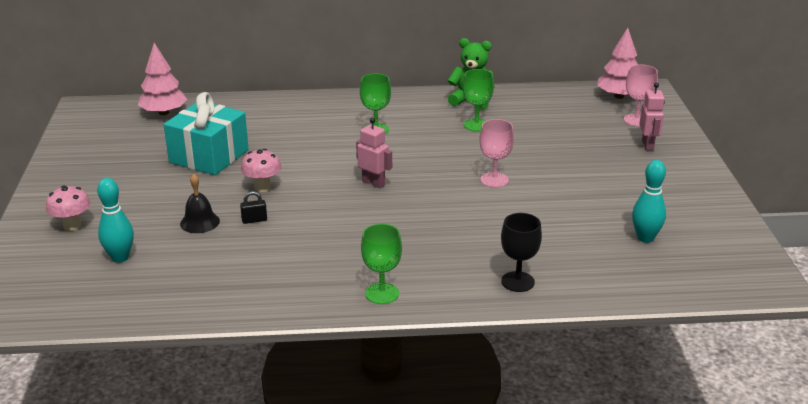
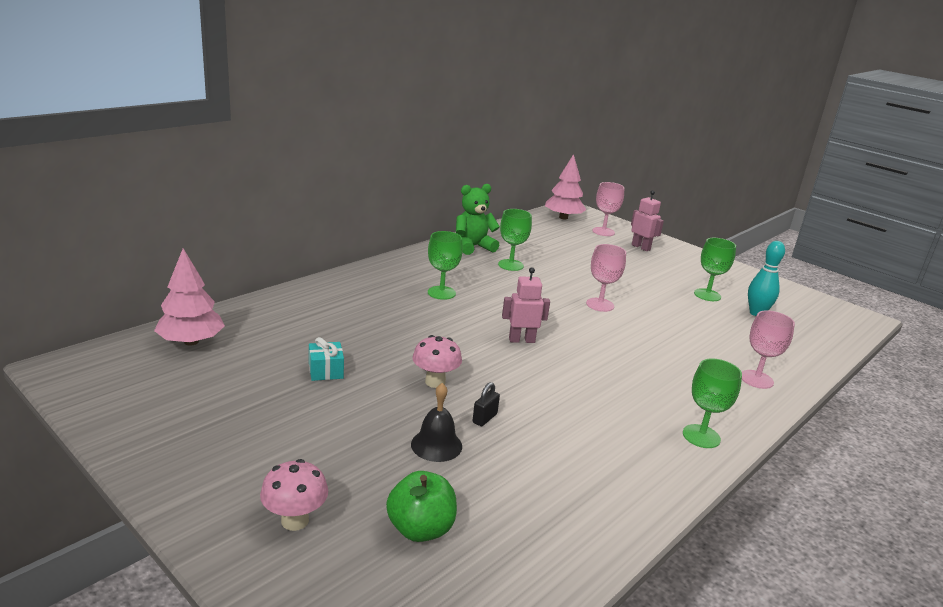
camera: 45 degrees left, 5 degrees down
(120, 257) = (420, 529): turquoise bowling pin -> green apple
(209, 156) = (326, 371): turquoise gift -> turquoise gift, size x0.43
(517, 282) = (756, 379): black goblet -> pink goblet
(625, 206) = (707, 295): none -> green goblet

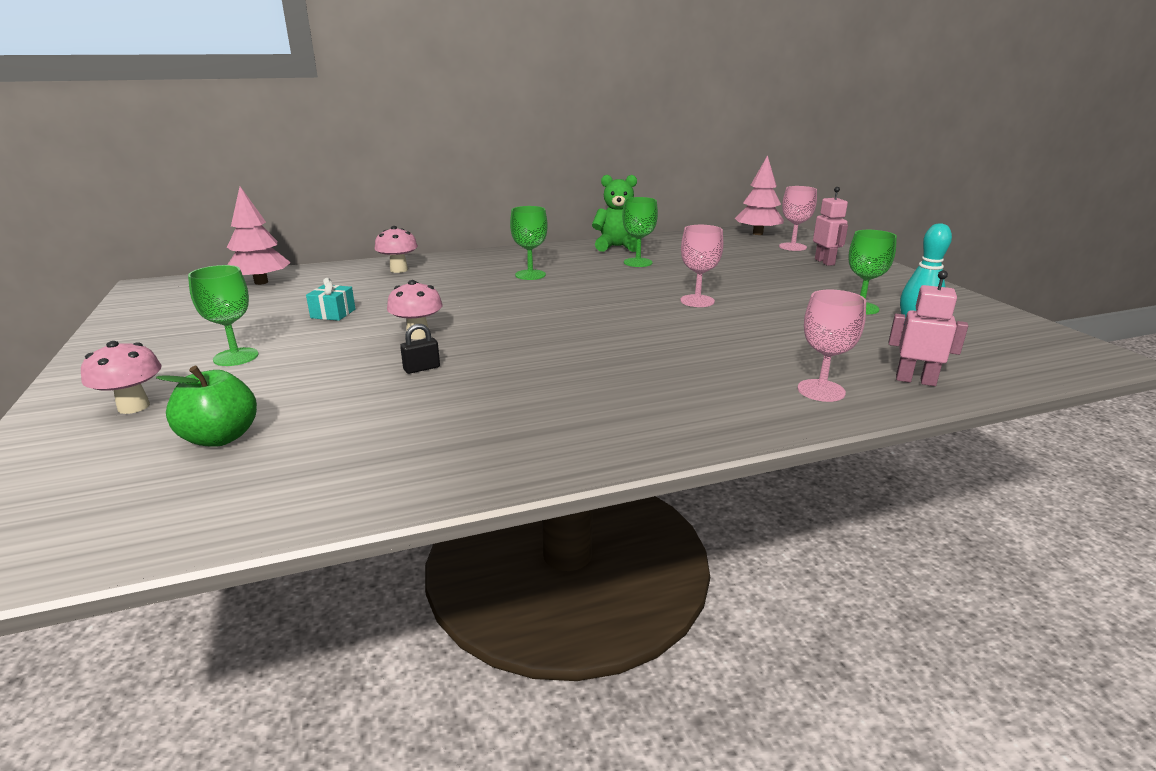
camera: 30 degrees right, 0 degrees up
(313, 303) = (399, 270): none -> pink mushroom
(436, 445) = (341, 379): black bell -> none
(521, 340) = (559, 317): pink robot -> pink robot (915, 380)
(701, 436) = (655, 428): green goblet -> green goblet (236, 357)

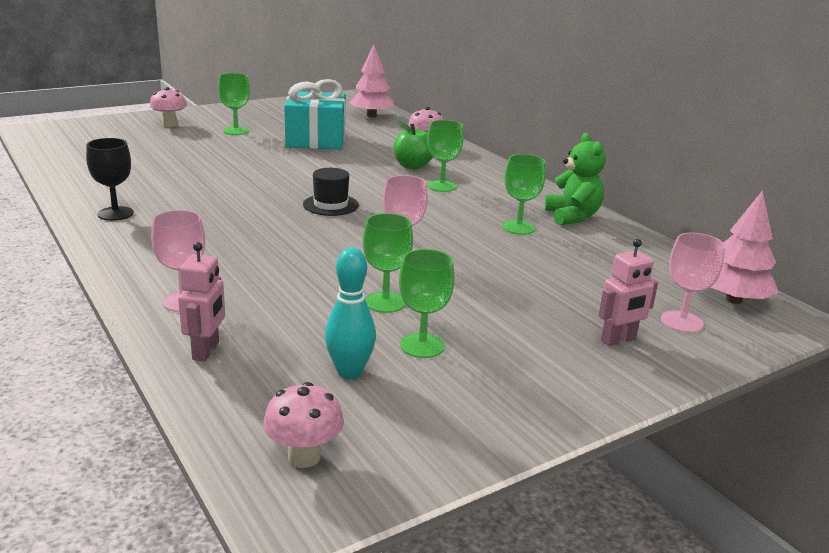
camera: 75 degrees right, 0 degrees up
(220, 437) = (133, 144): green apple -> green apple (412, 166)
(333, 313) = (316, 140): turquoise gift -> turquoise gift, size x2.33
(418, 335) = (281, 165): pink mushroom -> pink mushroom (304, 457)
(422, 368) = (222, 172): black padlock -> none
(560, 439) = (115, 214): none -> black goblet
(566, 318) = (330, 205): none -> black hat
(792, 313) = (385, 302): none -> green goblet

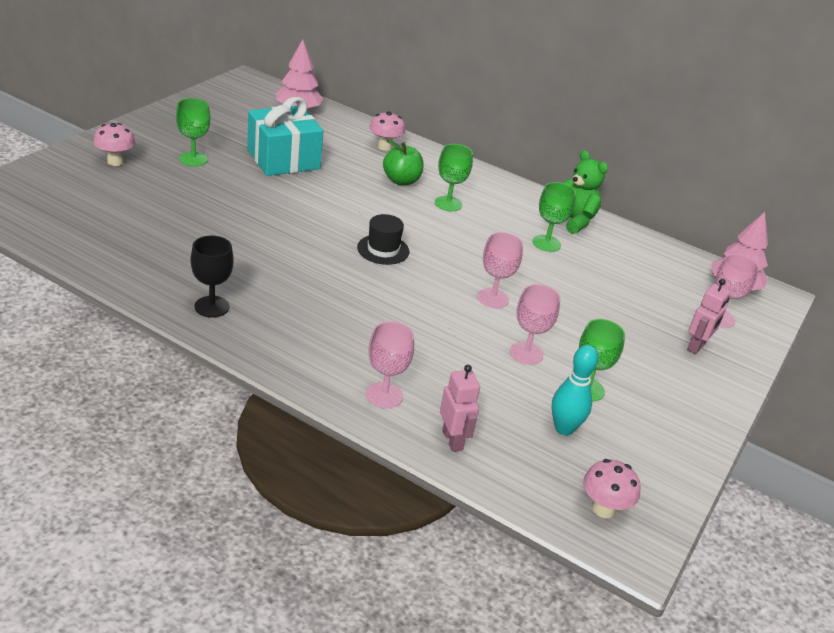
camera: 30 degrees left, 10 degrees up
(385, 302) = (526, 353): green goblet -> pink goblet

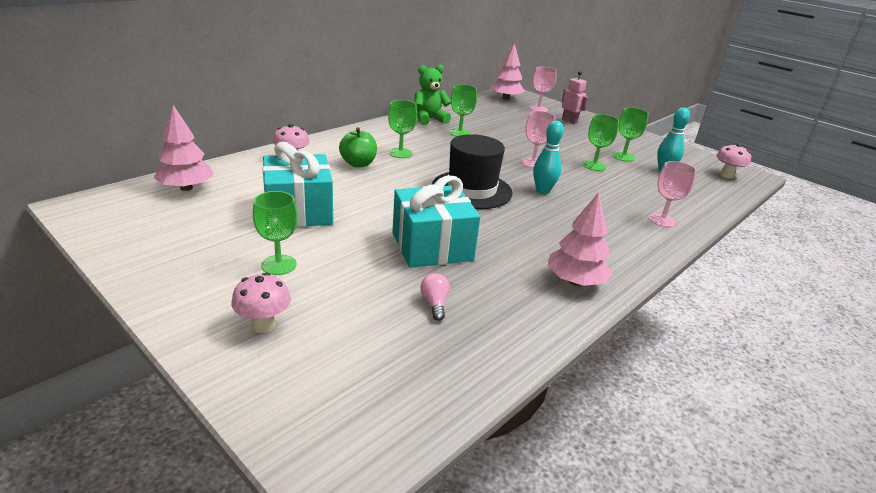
camera: 75 degrees left, 5 degrees down
(156, 228) = (434, 304): none -> pink light bulb
(212, 307) = (575, 281): black goblet -> pink tree
(248, 226) = (432, 246): none -> turquoise gift
(383, 249) = (471, 190): black hat -> black hat, size x1.79
(412, 300) = (542, 191): none -> turquoise bowling pin
(453, 440) = (695, 205): pink robot -> none
(526, 353) = (594, 166): pink goblet -> green goblet

